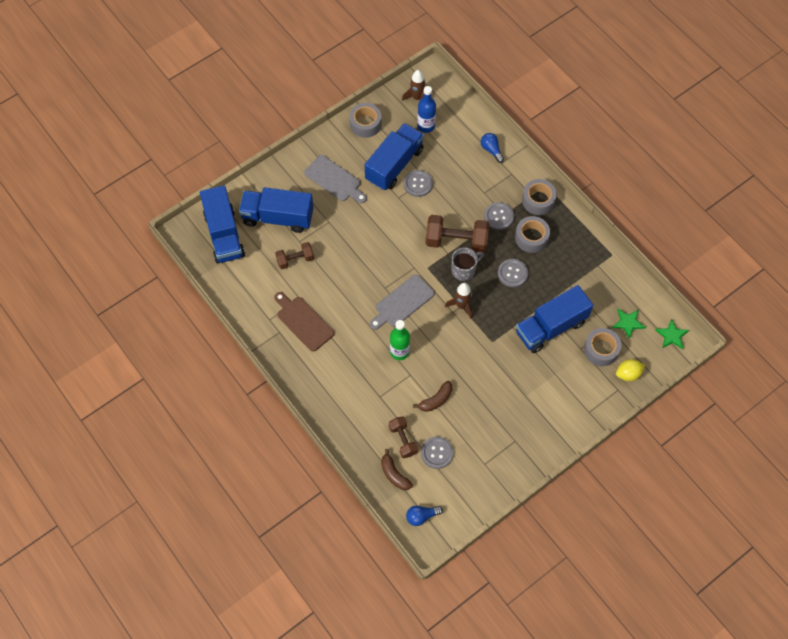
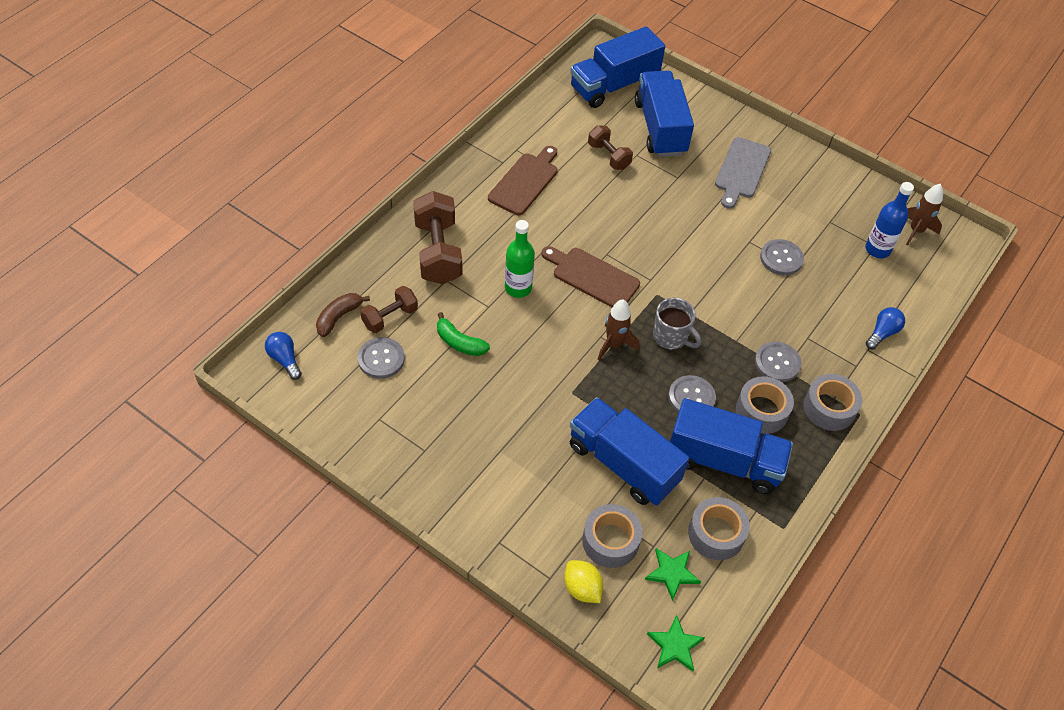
camera: 70 degrees right, 10 degrees down
(365, 124) = (842, 184): grey tape -> grey tape (716, 534)
(394, 165) = (797, 227): blue truck -> blue truck (724, 461)
(402, 302) = (592, 277): grey cutting board -> brown cutting board
(436, 400) = (459, 342): brown banana -> green banana
(456, 241) = (713, 319): brown dumbbell -> brown dumbbell (438, 252)

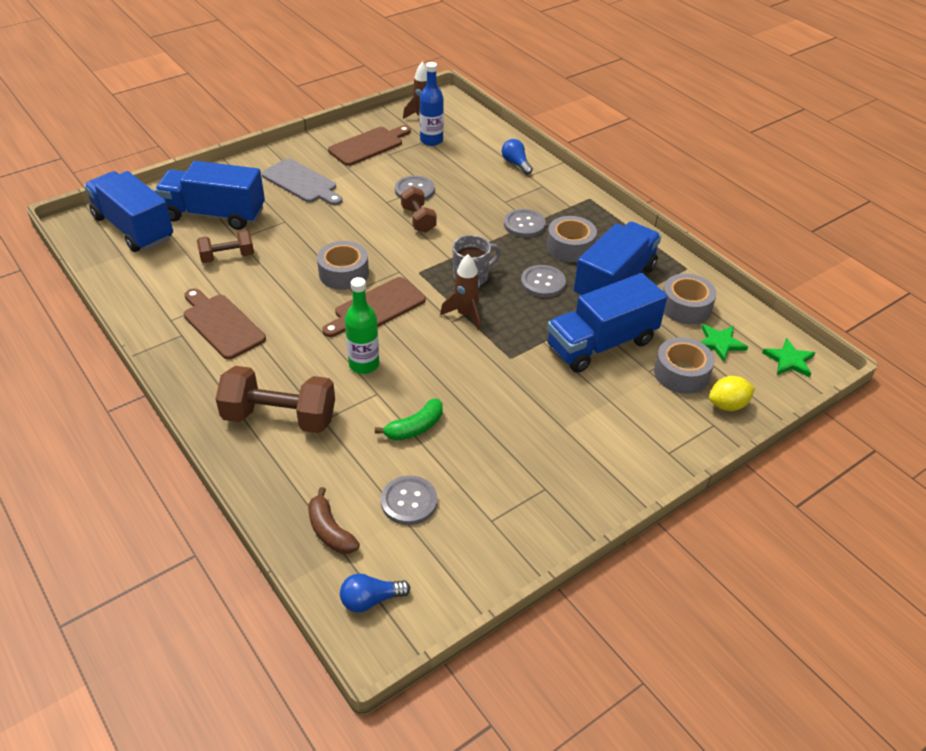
camera: 70 degrees left, 10 degrees down
(390, 317) = (353, 481): brown dumbbell -> brown dumbbell (418, 220)
(614, 85) = (133, 228): blue truck -> blue truck turned 150 degrees clockwise
(829, 408) = (579, 211): grey tape -> grey tape (343, 273)
(834, 201) = (368, 145): none -> brown cutting board

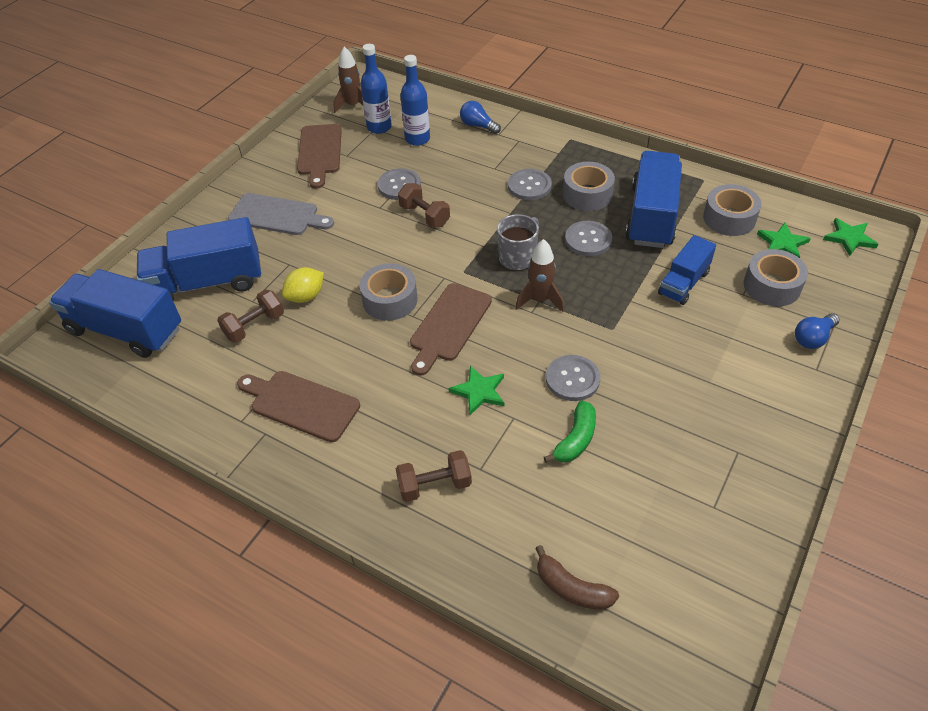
camera: 20 degrees left, 5 degrees up
(279, 418) = (434, 485): brown dumbbell -> brown dumbbell, size x0.58
(364, 364) = (479, 391): green bottle -> green star
(368, 145) = (319, 152): brown cutting board -> brown cutting board turned 150 degrees clockwise
(371, 600) = (663, 645): blue light bulb -> blue light bulb (813, 338)
(409, 501) = (625, 521): grey button -> grey button (572, 379)
(456, 159) = (417, 139): none -> blue bottle
(601, 344) = (683, 283): blue truck -> blue truck, size x0.58
(727, 405) = (831, 301): yellow lemon -> yellow lemon (306, 296)

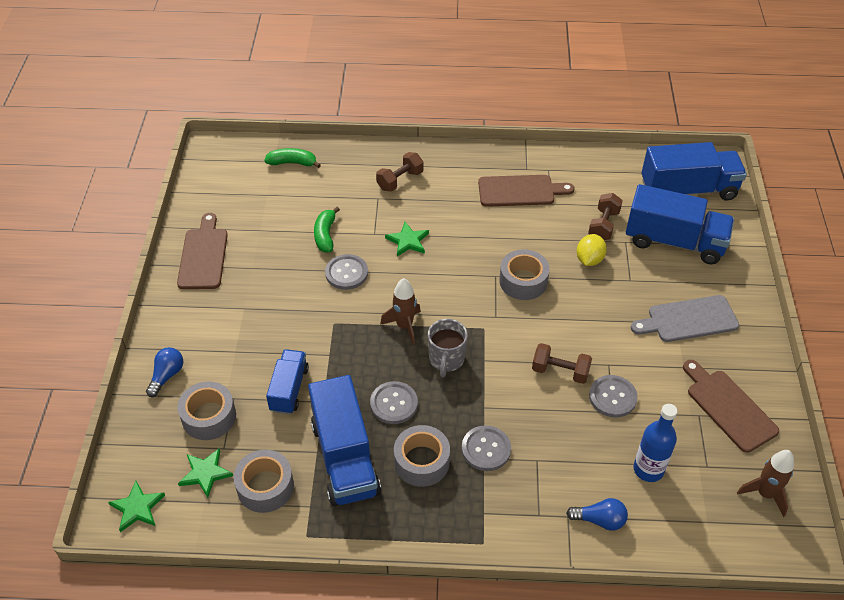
camera: 150 degrees right, 0 degrees up
(207, 283) = (674, 241): blue truck -> blue truck turned 60 degrees clockwise
(379, 127) = (704, 470): blue bottle -> none
(449, 325) = (462, 278): brown cutting board -> brown cutting board (203, 255)
(572, 588) = (292, 163): brown banana -> green banana

